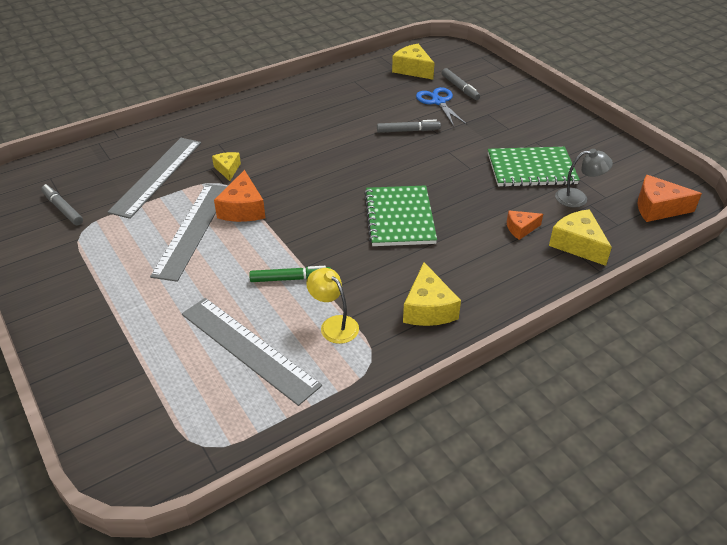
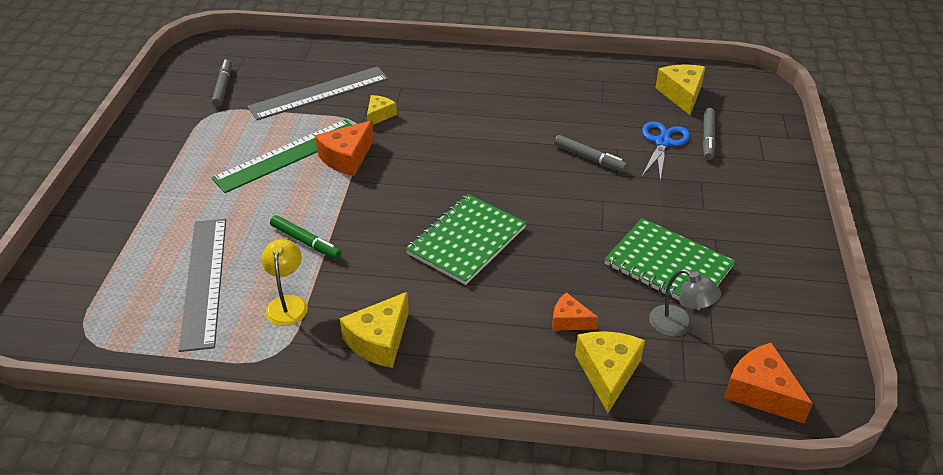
camera: 40 degrees right, 0 degrees up
(192, 229) = (288, 155): grey ruler -> green ruler

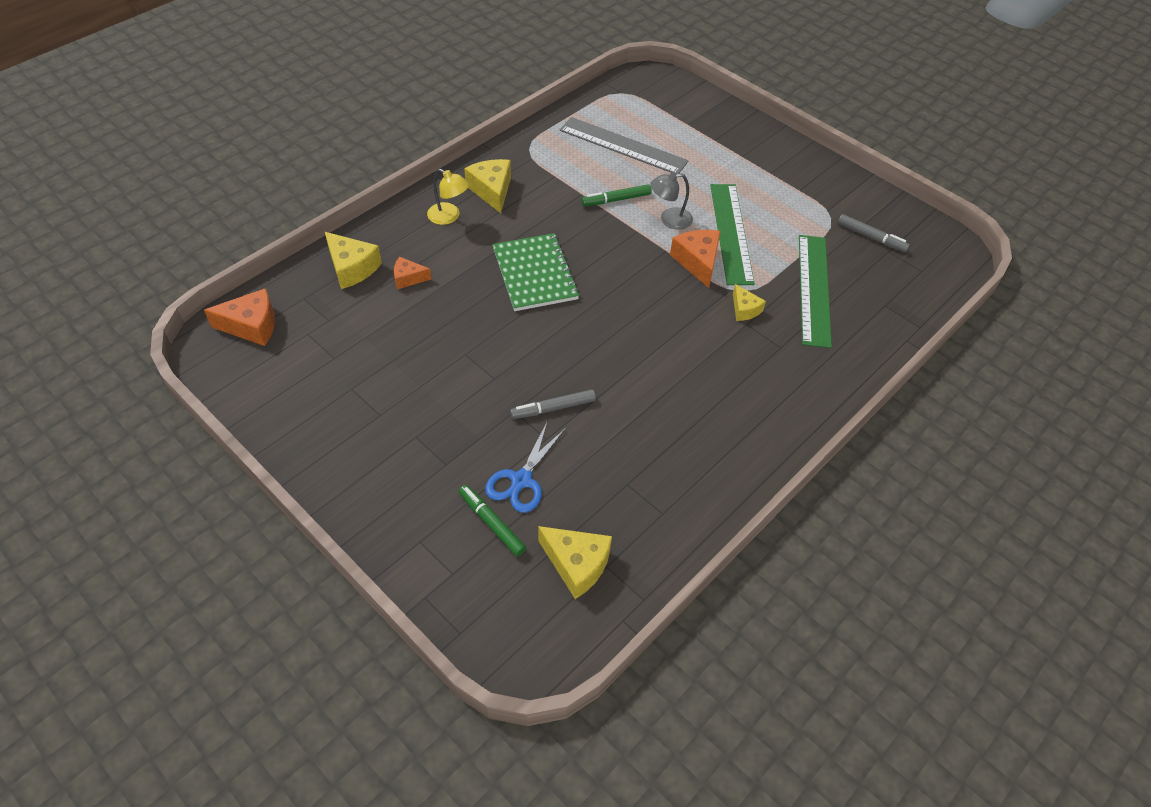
camera: 125 degrees right, 10 degrees up
(287, 303) = (565, 169): yellow lamp -> yellow lamp (449, 217)
(319, 93) = (813, 289): grey ruler -> green ruler
(569, 320) = (408, 278): orange cheese -> orange cheese turned 150 degrees counterclockwise
(663, 142) = (521, 480): blue scissors -> blue scissors turned 60 degrees clockwise
(668, 265) = (390, 363): green notebook -> none
(678, 325) = (340, 327): grey lamp -> grey lamp (669, 220)
(708, 138) = (492, 523): grey marker -> green marker

